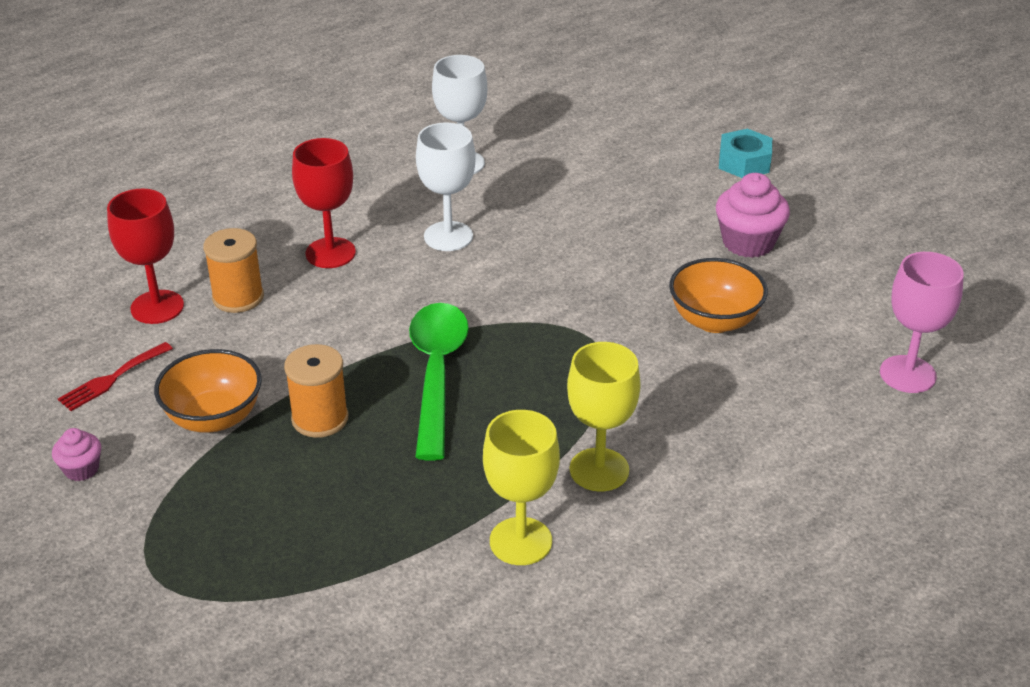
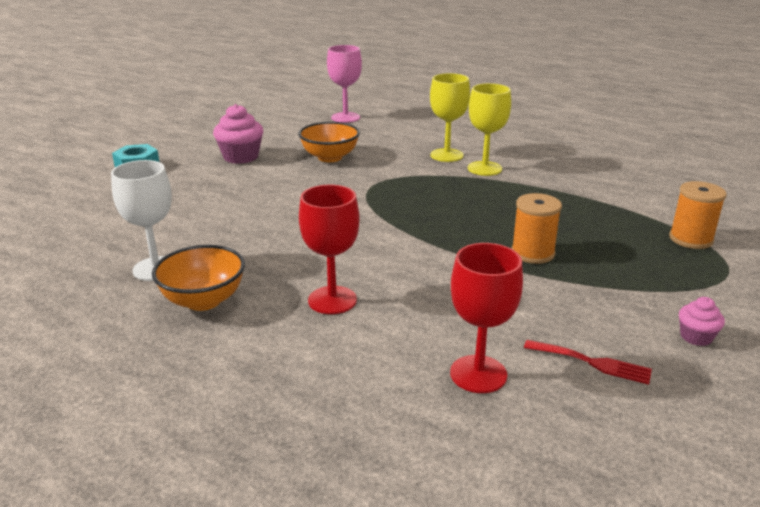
camera: 110 degrees left, 10 degrees down
(214, 418) = (578, 295): orange bowl -> orange bowl (203, 300)
(238, 297) = (428, 330): orange spool -> orange spool (690, 239)
(436, 374) = (449, 224): green spoon -> none
(448, 236) = (279, 252): white goblet -> none
(520, 541) = (557, 178): yellow goblet -> yellow goblet (446, 155)

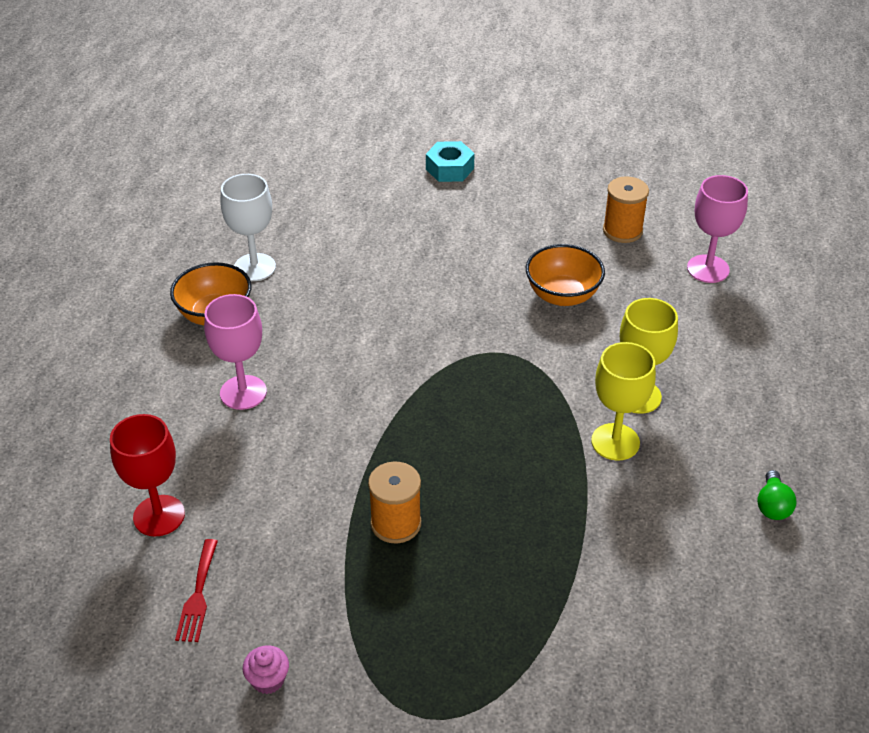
camera: 70 degrees right, 15 degrees up
(241, 157) = (519, 227): pink cupcake -> none
(332, 300) = (243, 392): red goblet -> pink goblet
(557, 142) = (772, 506): none -> green light bulb
(690, 239) = (503, 679): orange spool -> orange spool (622, 230)

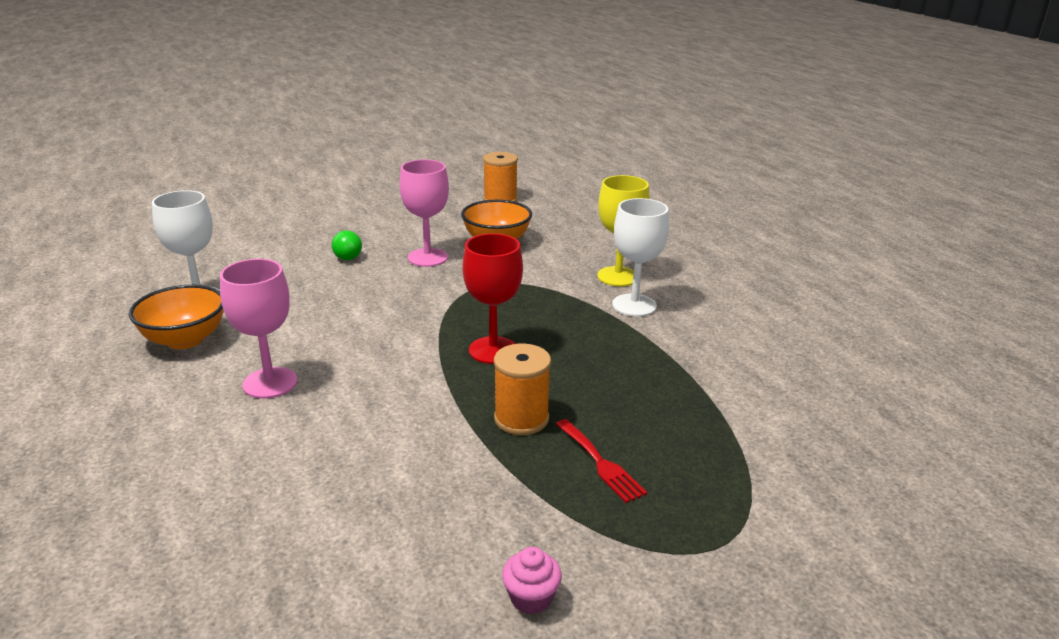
camera: 35 degrees left, 15 degrees down
(159, 516) = (262, 512): red goblet -> red goblet (493, 350)
(198, 595) = (376, 561): red fork -> red fork (601, 463)
(449, 169) = (327, 201): turquoise nut -> none
(615, 442) = (634, 305): yellow goblet -> white goblet
(708, 269) = (582, 203): pink goblet -> pink goblet (427, 257)
(772, 506) = (780, 302): green light bulb -> green light bulb (346, 256)

